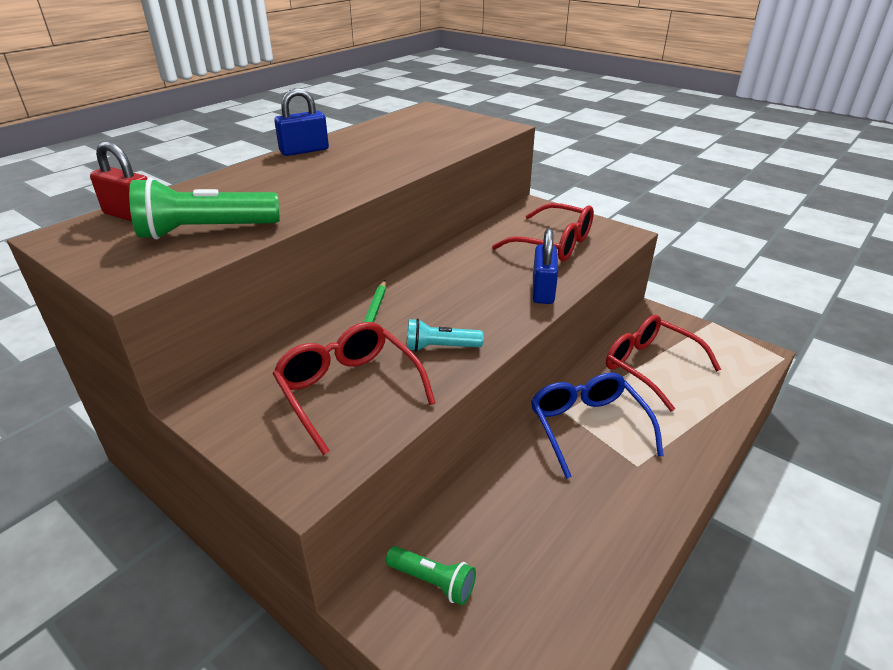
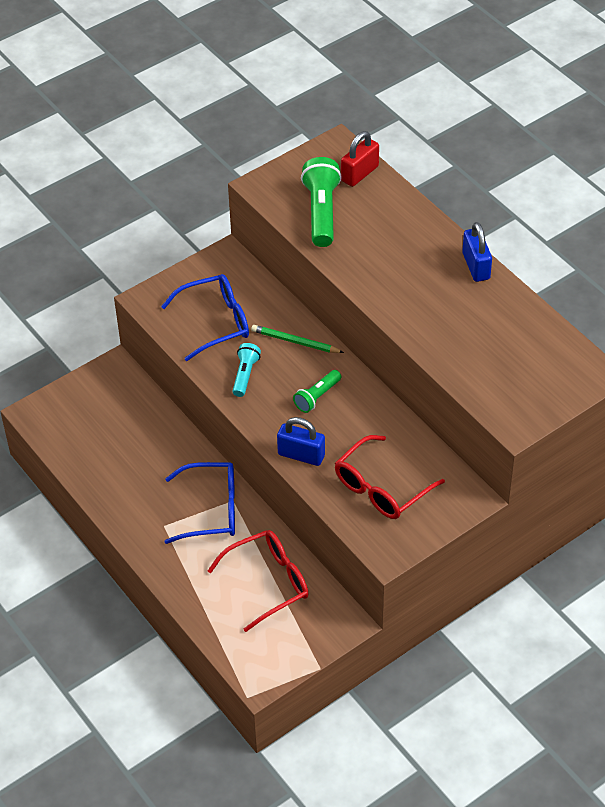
camera: 105 degrees right, 15 degrees up
(348, 390) = (216, 322): red glasses -> blue glasses
(433, 582) = (118, 394): green flashlight -> green flashlight (317, 397)

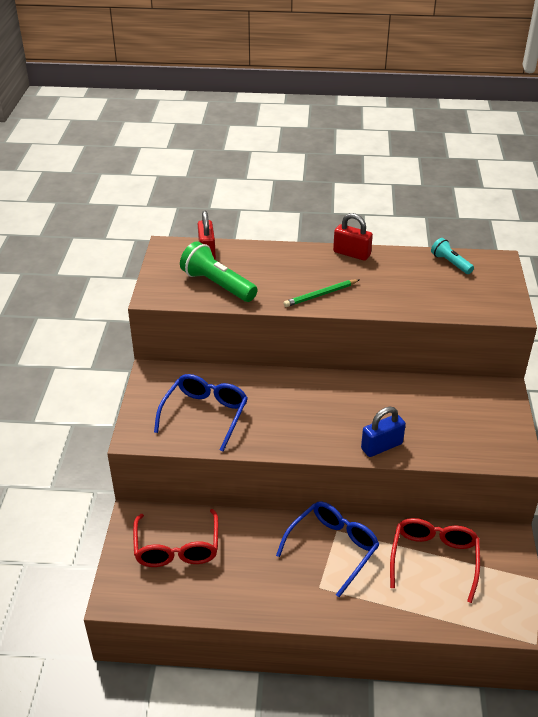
camera: 50 degrees left, 10 degrees down
(245, 375) = (273, 429): turquoise flashlight -> turquoise flashlight (450, 263)
(295, 342) = (273, 387): green pencil -> green pencil (320, 295)
(317, 397) = (336, 407): green flashlight -> none
(381, 488) = (453, 425): red glasses -> red glasses (177, 548)
(476, 266) = (351, 253): blue padlock -> red padlock

